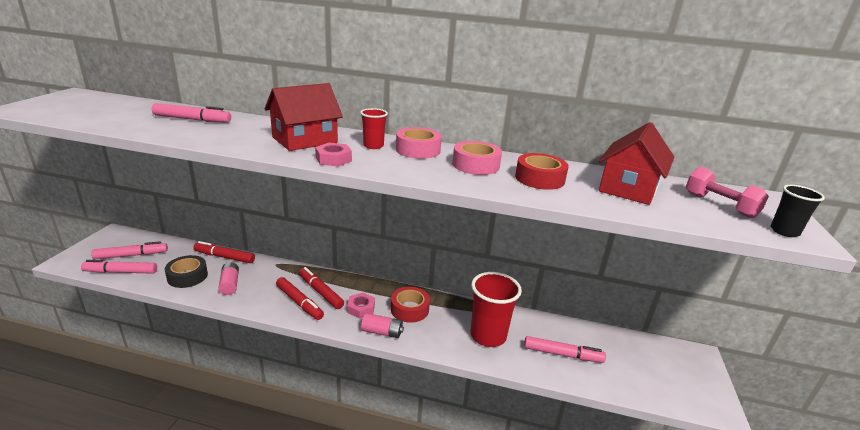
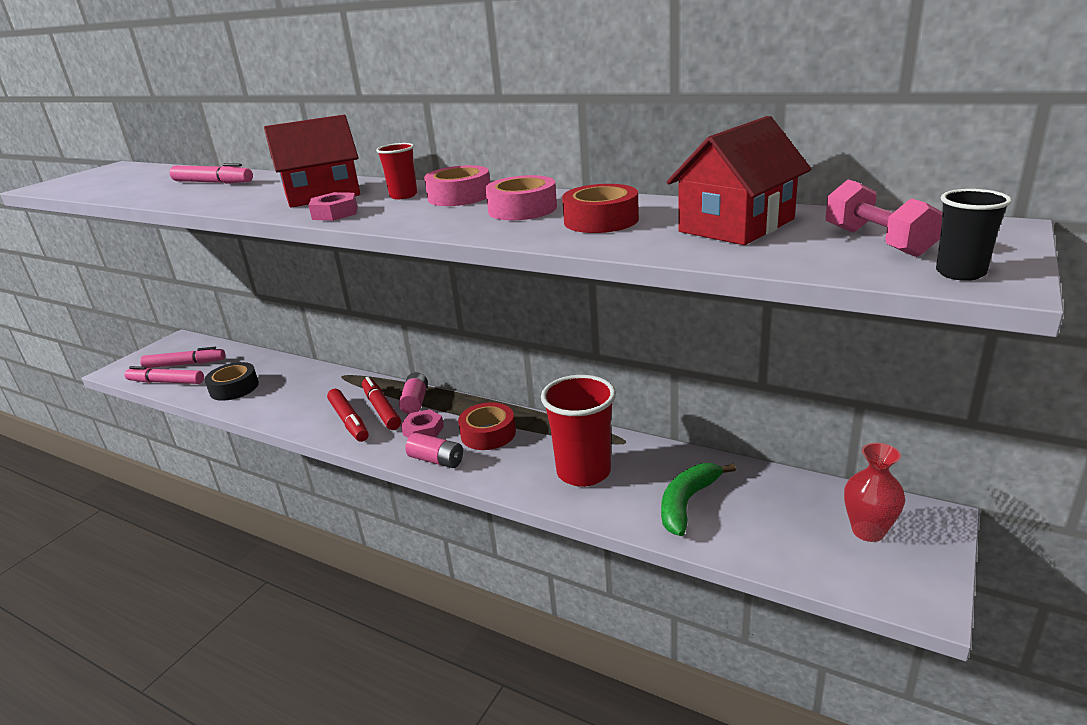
camera: 20 degrees right, 0 degrees up
(224, 257) = (286, 366): red marker -> none
(229, 284) = (277, 398): pink battery -> pink battery (415, 401)
(562, 354) = (687, 503): pink marker -> green banana
(670, 366) = (868, 531): none -> red vase

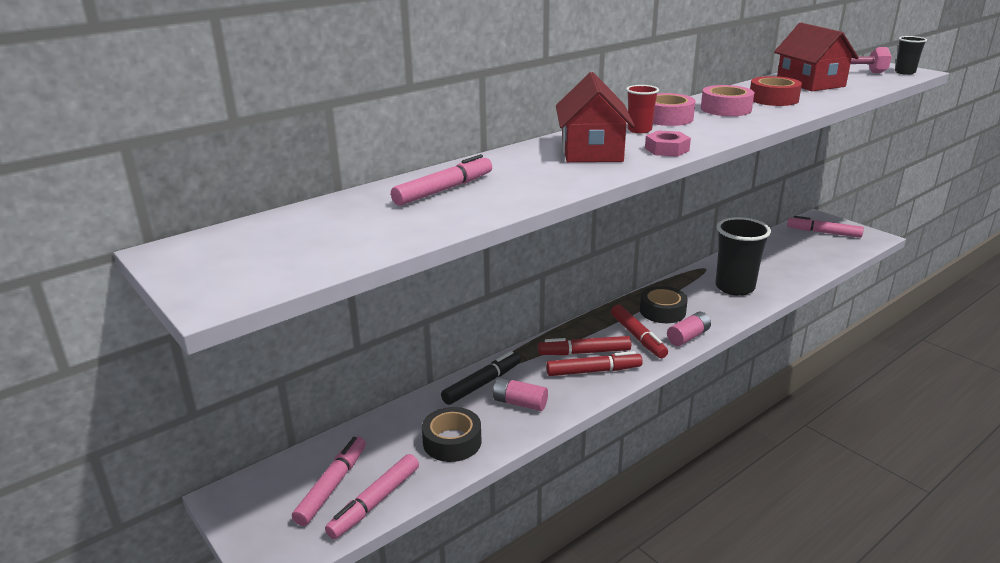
camera: 70 degrees left, 0 degrees up
(316, 378) = (482, 384): none -> black marker
(415, 401) = (584, 335): pink battery -> pink battery (520, 403)
(423, 430) = (638, 337): pink nut -> red marker
(488, 434) = (662, 311): red tape -> black tape
(583, 472) = (734, 287): red cup -> black cup
(687, 503) = (782, 266): green banana -> none
(868, 531) = (823, 232): red vase -> pink marker

